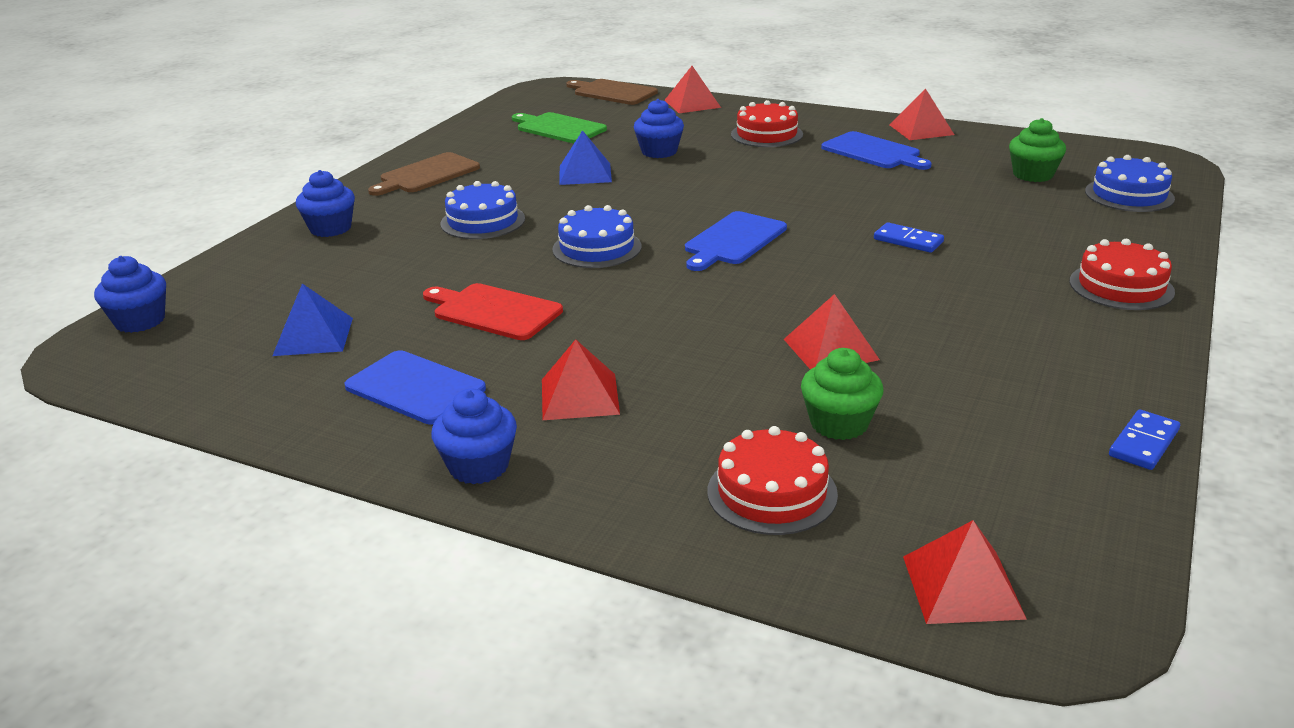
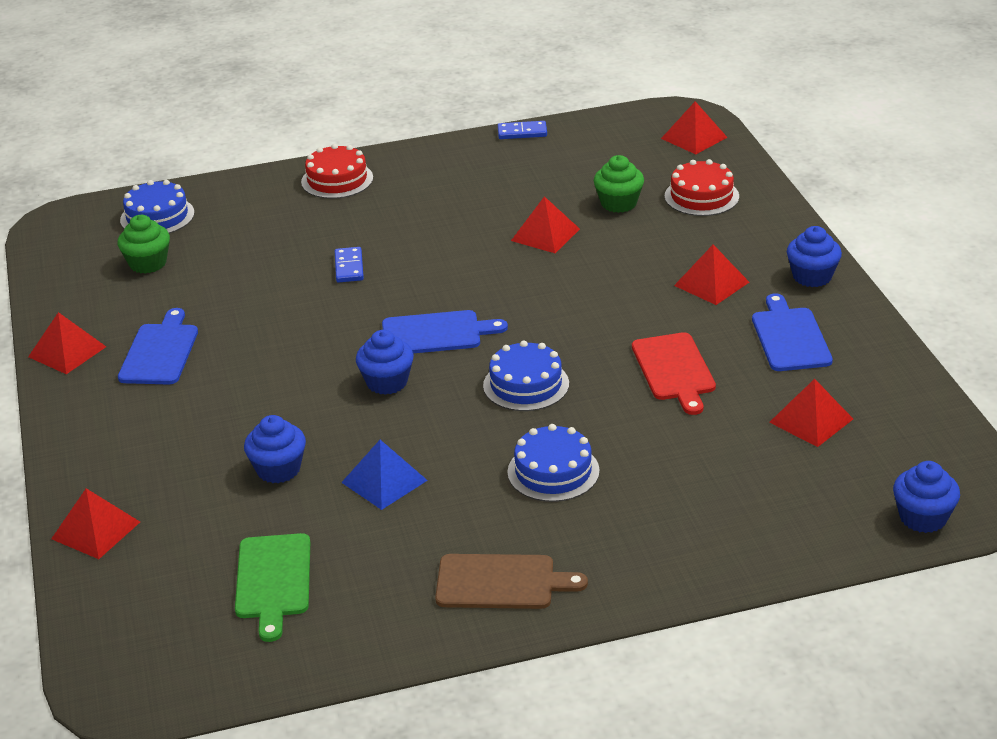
camera: 130 degrees left, 5 degrees up
(313, 336) = (811, 420): blue pyramid -> red pyramid
(330, 228) = (677, 548): blue cupcake -> blue cupcake (387, 382)
(613, 92) = (99, 619): brown cutting board -> none
(767, 134) = (162, 430): red cake -> none

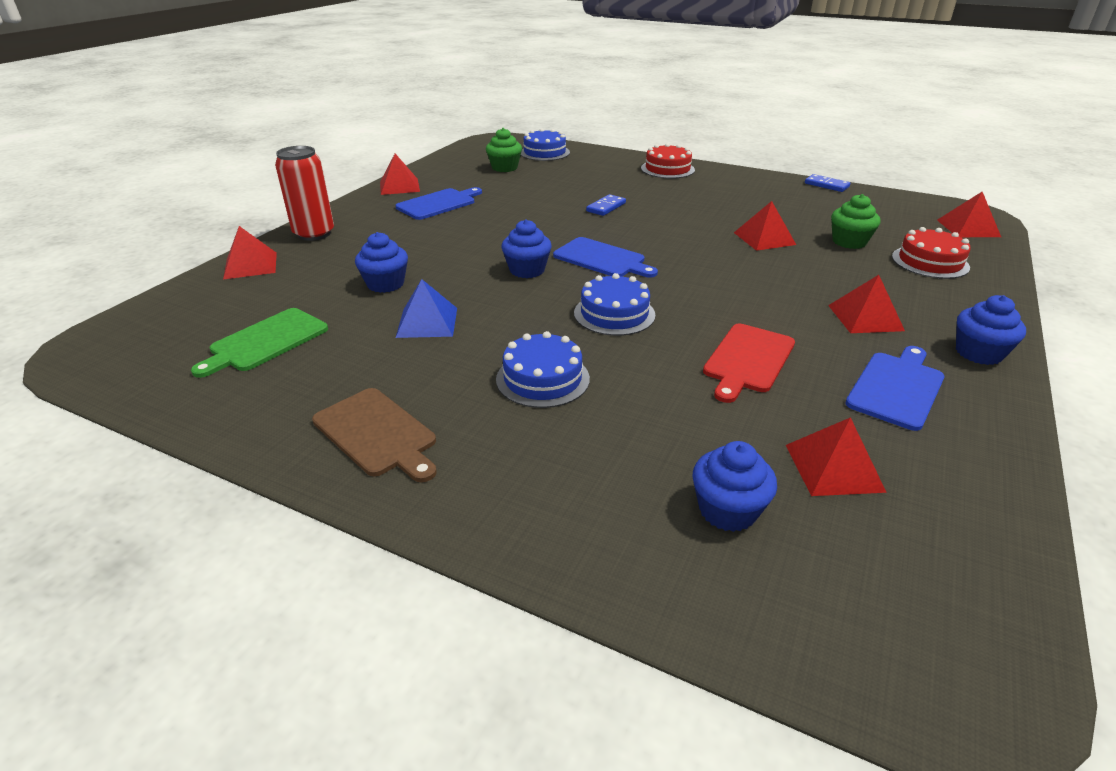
camera: 40 degrees right, 0 degrees up
(90, 460) = (314, 234): none -> red can
(923, 517) = (858, 657): blue cupcake -> blue cupcake (727, 510)

